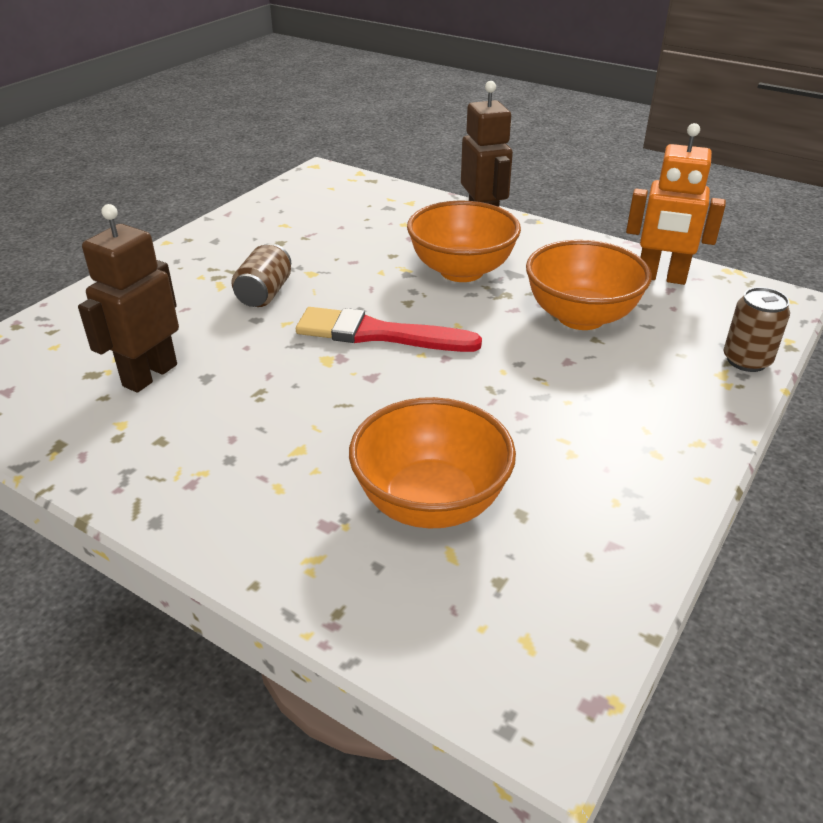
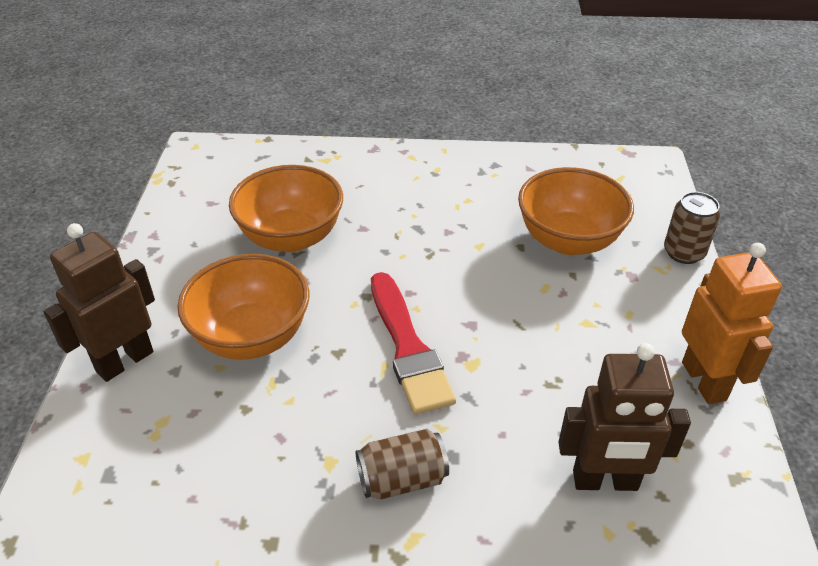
camera: 120 degrees left, 5 degrees up
(661, 277) = (192, 210): orange robot -> orange robot (704, 381)
(746, 360) = (300, 152): brown can -> brown can (684, 252)

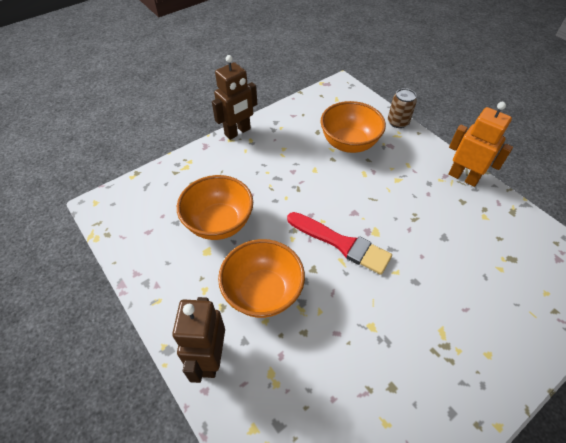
camera: 40 degrees left, 10 degrees up
(402, 479) = (409, 309): brown can -> none
(605, 481) = (477, 247): brown robot -> brown robot (238, 132)

